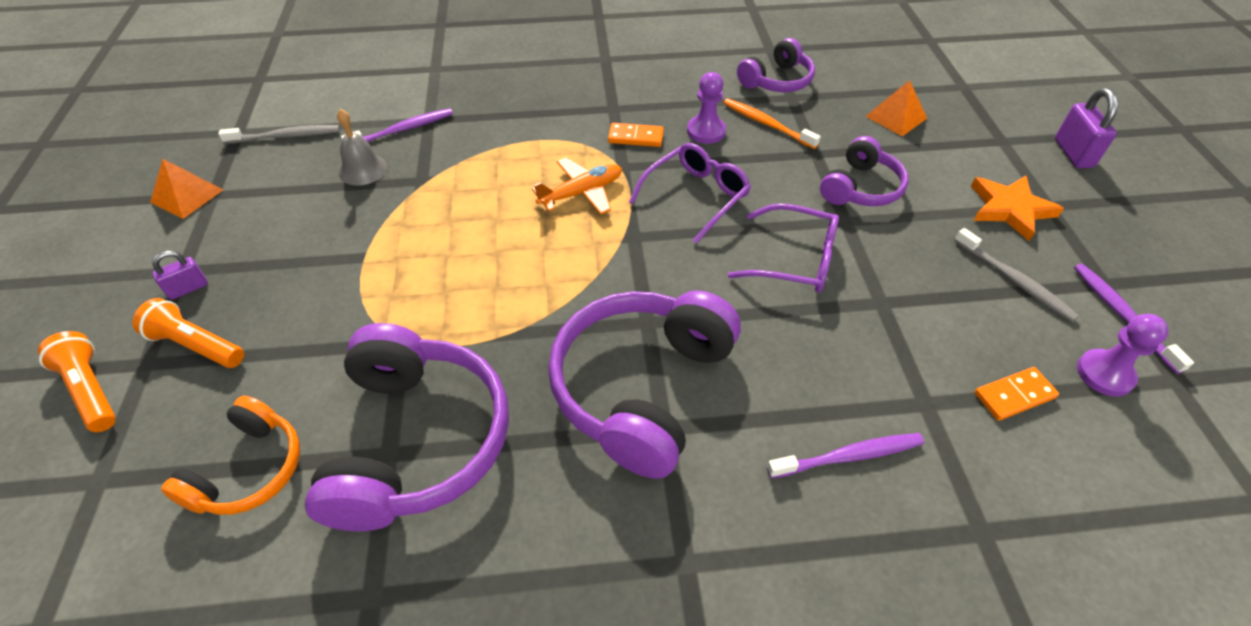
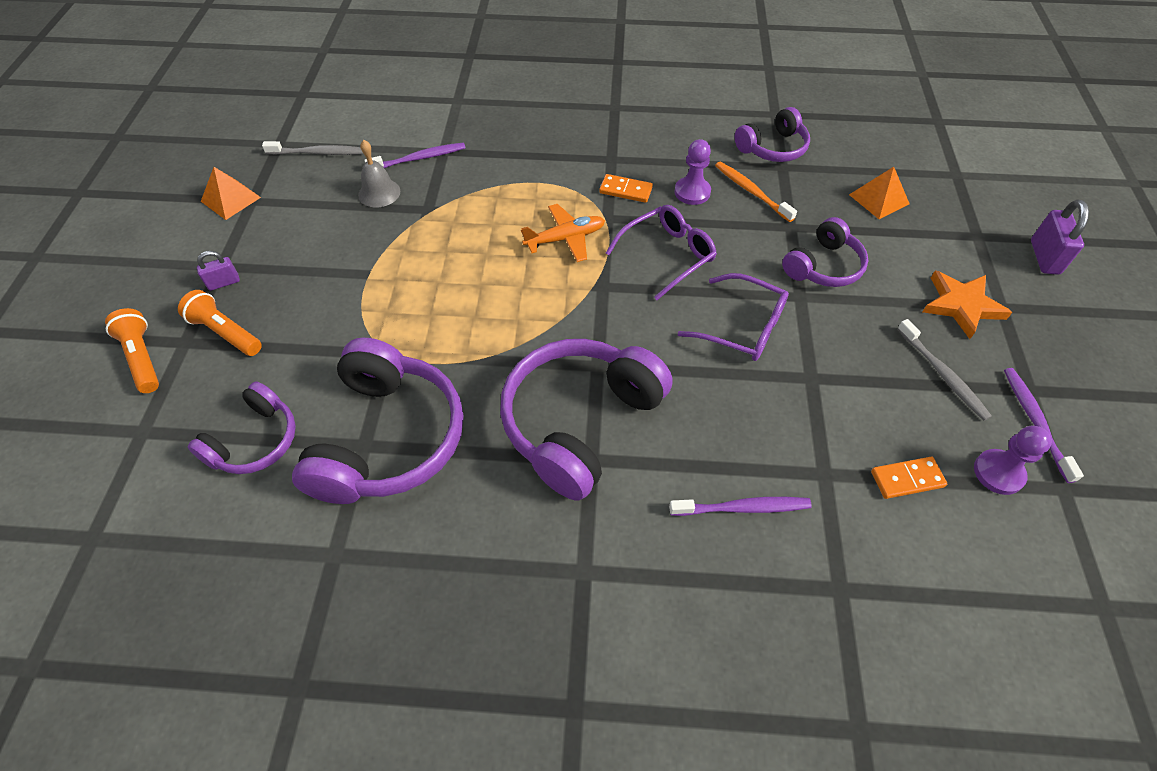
camera: 10 degrees right, 5 degrees up
(249, 470) = (255, 441): orange headphones -> purple headphones

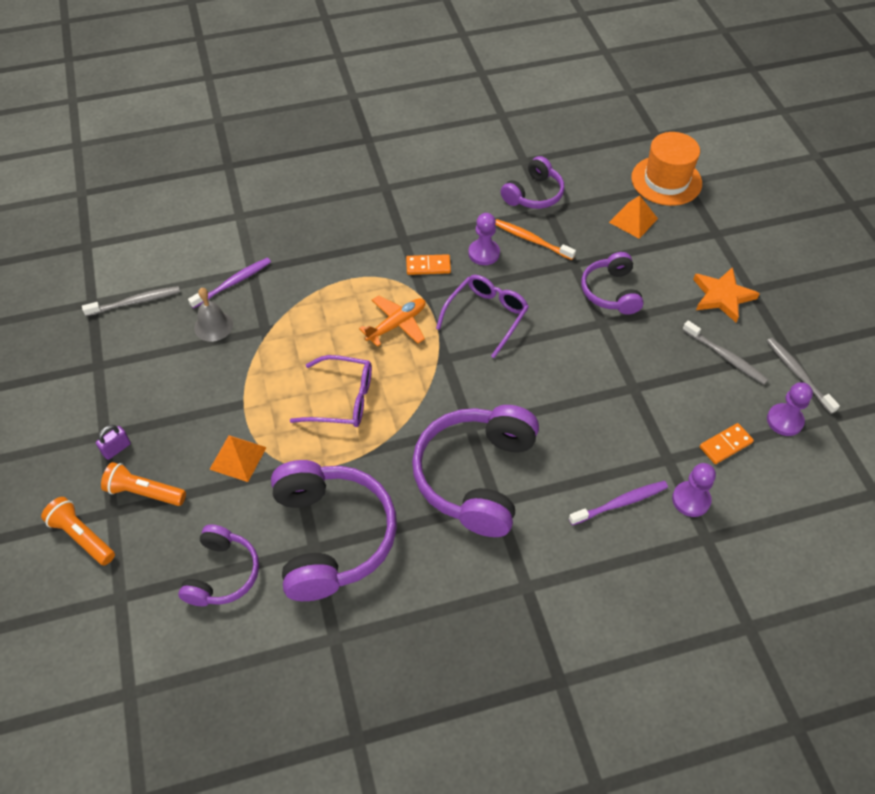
camera: 20 degrees left, 0 degrees up
(230, 199) = (77, 369): orange pyramid -> orange pyramid (238, 458)
(742, 327) = (568, 361): purple glasses -> purple glasses (342, 399)
(823, 266) = (611, 292): purple headphones -> purple headphones turned 150 degrees clockwise
(836, 533) = (691, 500): none -> purple pawn
(934, 168) = (666, 180): none -> orange hat
(1035, 421) = (798, 374): purple toothbrush -> grey toothbrush
(1044, 257) = (769, 239): purple padlock -> none

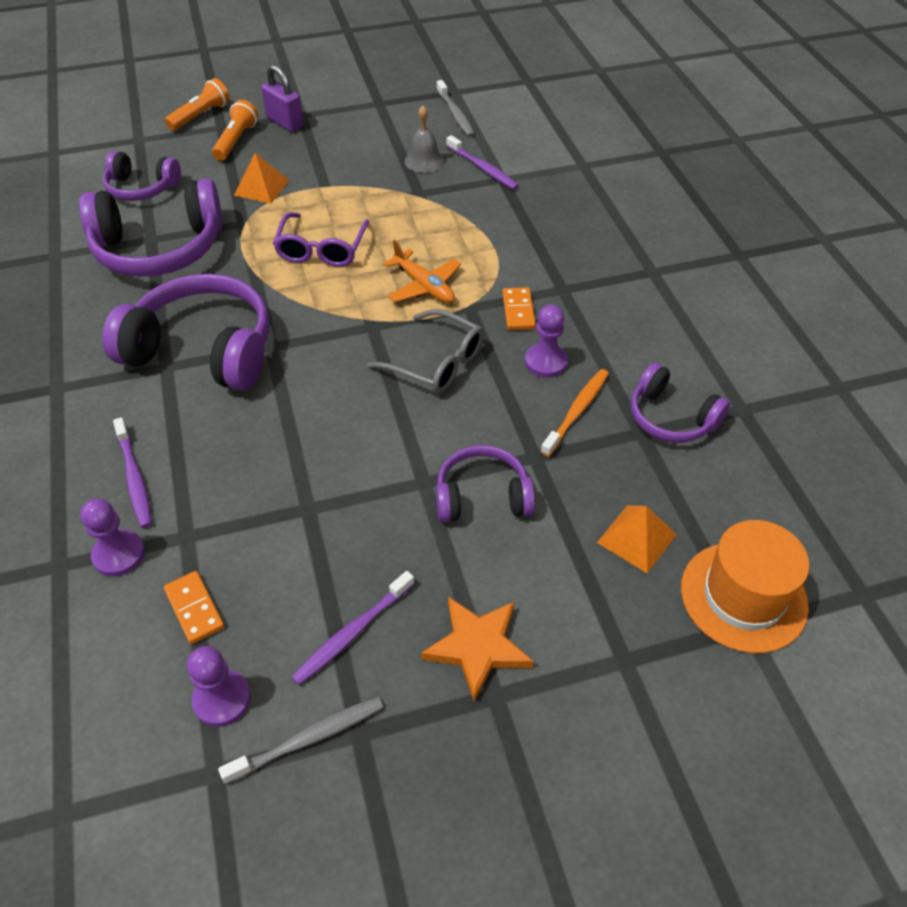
camera: 90 degrees right, 5 degrees down
(116, 449) = (285, 122): purple padlock -> purple padlock, size x1.63
(486, 316) = (436, 362): purple glasses -> grey glasses
(726, 357) = (352, 633): grey toothbrush -> purple toothbrush

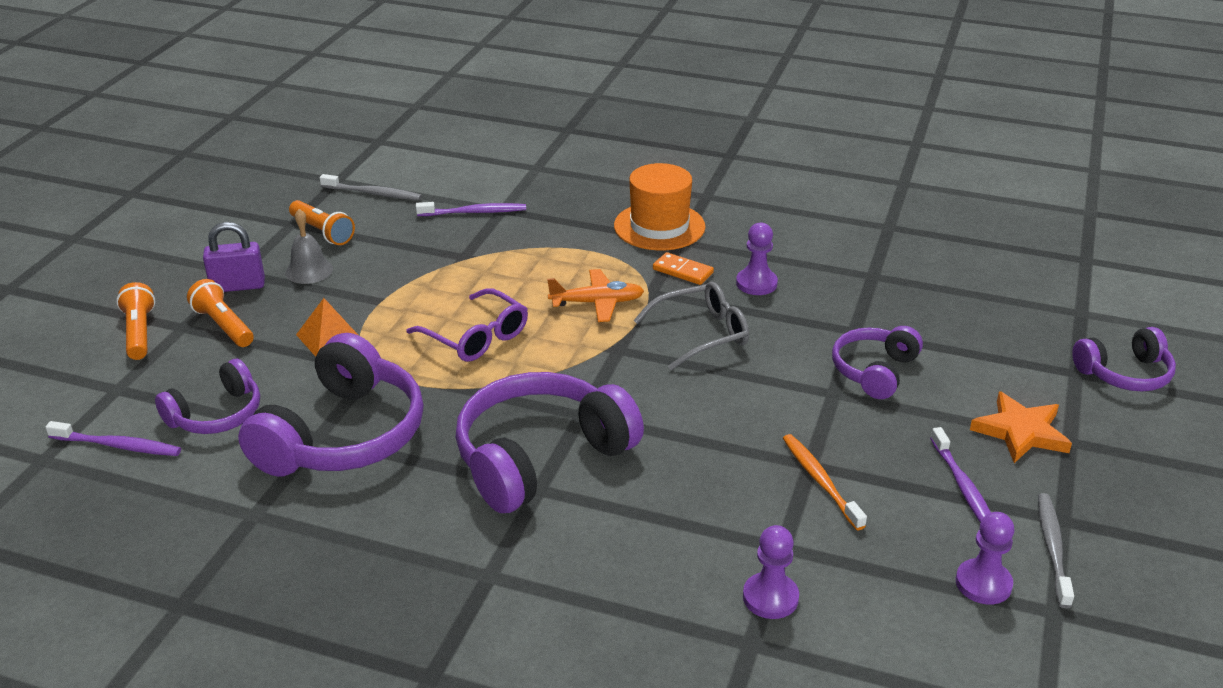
camera: 55 degrees left, 15 degrees down
(134, 478) = (679, 558): purple toothbrush -> purple toothbrush (118, 446)
(194, 608) = (873, 569): orange domino -> none
(382, 120) = (322, 232): none -> orange flashlight
(424, 161) = (420, 235): grey bell -> grey bell (309, 270)
(577, 411) = (824, 292): orange toothbrush -> orange toothbrush (820, 481)
(636, 538) = (972, 321): orange pyramid -> none
(671, 418) = (870, 257): purple headphones -> purple headphones (1124, 374)
(743, 596) = (1056, 303): orange hat -> orange hat (659, 226)

